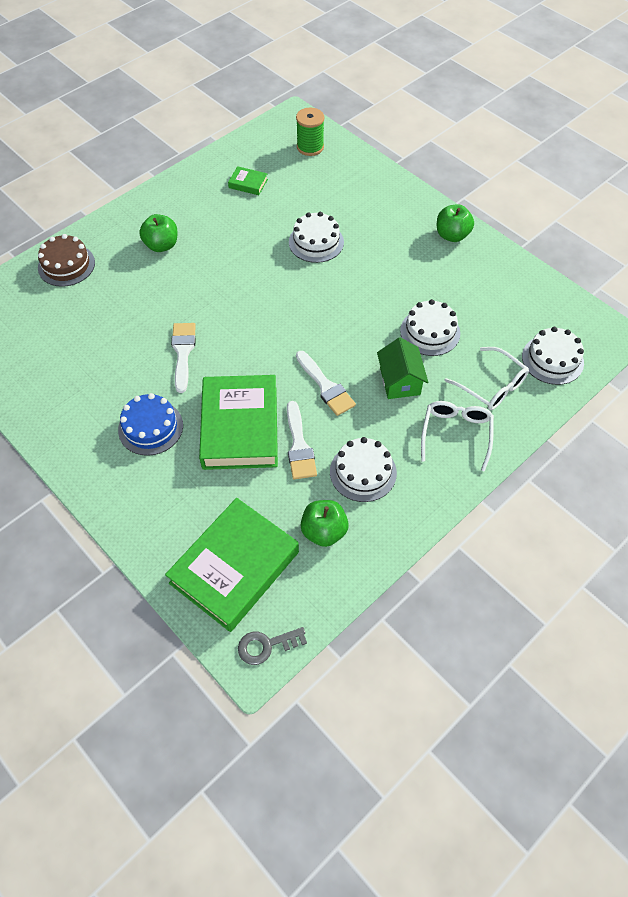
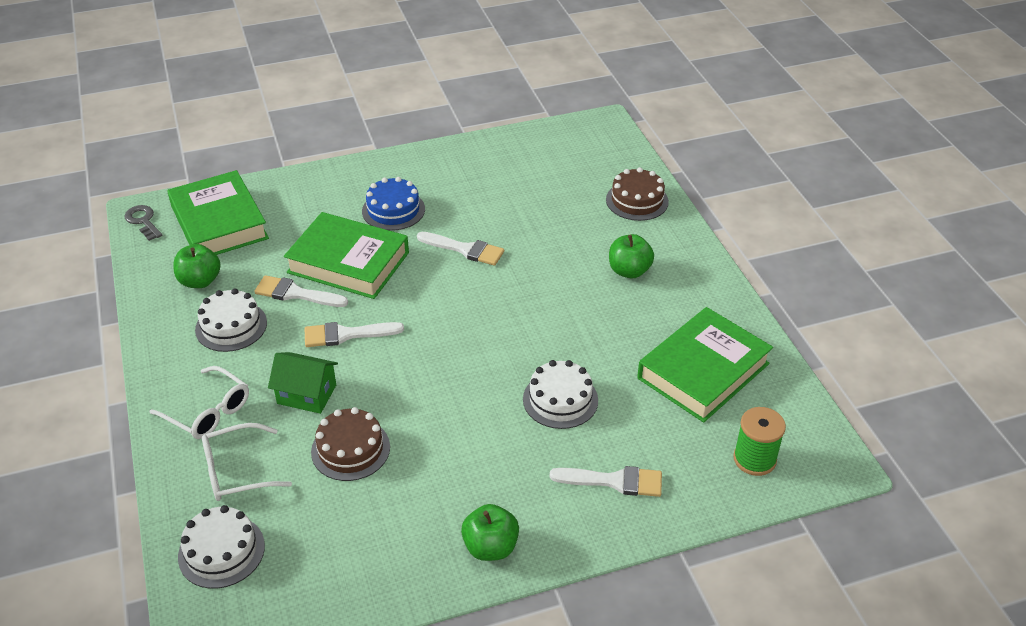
camera: 115 degrees right, 15 degrees down
(248, 183) = (703, 371): green book -> green book, size x2.37
(266, 645) = (143, 221): grey key -> grey key turned 45 degrees counterclockwise
(367, 198) = (614, 481): none -> white brush
(430, 332) = (350, 449): white cake -> brown cake

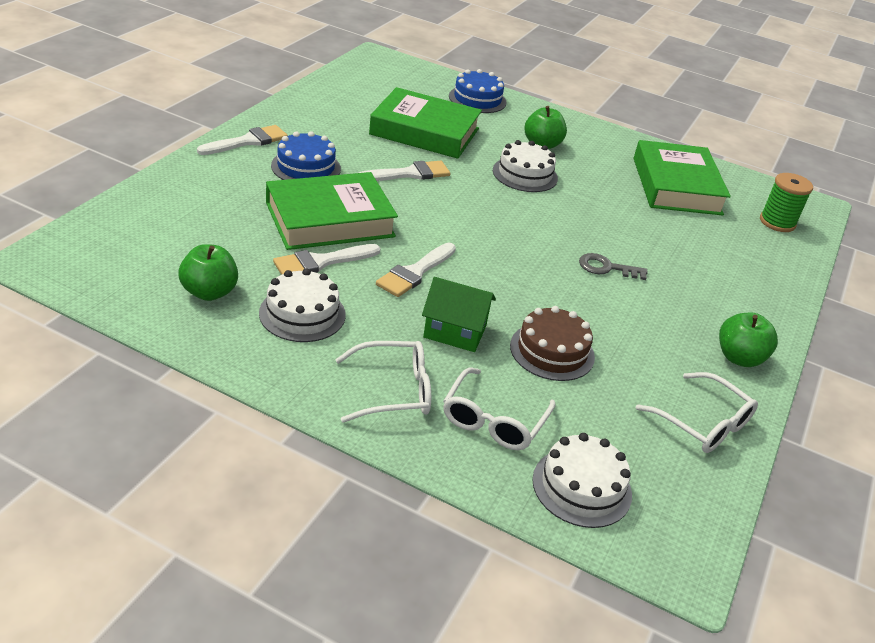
camera: 50 degrees left, 5 degrees down
(143, 221) = (56, 268): grey key -> grey key (606, 268)
(219, 222) = (149, 237): green book -> green book (424, 131)
(307, 394) = (455, 331): green house -> green house turned 45 degrees clockwise
(373, 571) = (702, 423): none -> white glasses
(560, 399) = (629, 243): white cake -> white cake (525, 174)
(614, 481) = (735, 275): white brush -> white brush (248, 141)
(637, 200) = (477, 99): brown cake -> blue cake

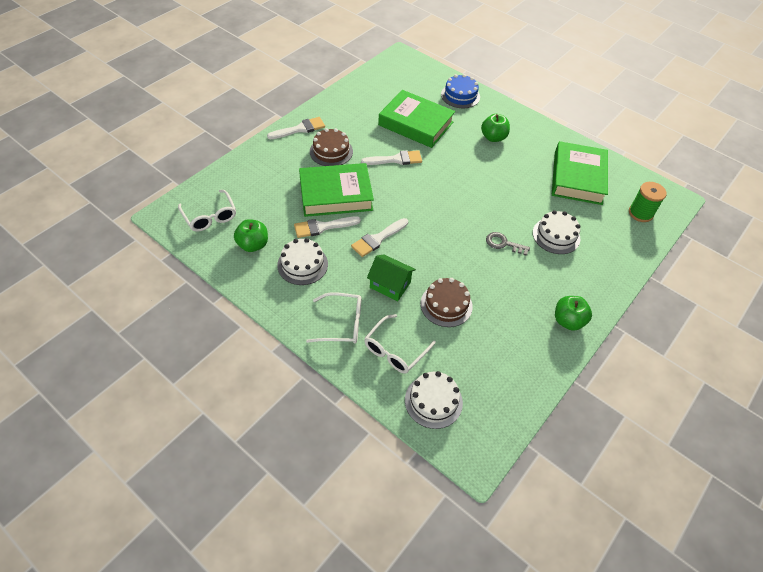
camera: 15 degrees right, 15 degrees up
(306, 167) = (331, 151): blue cake -> brown cake
(525, 174) = (473, 163): white cake -> white cake (556, 235)
(702, 423) = (524, 366): white glasses -> white glasses (210, 216)

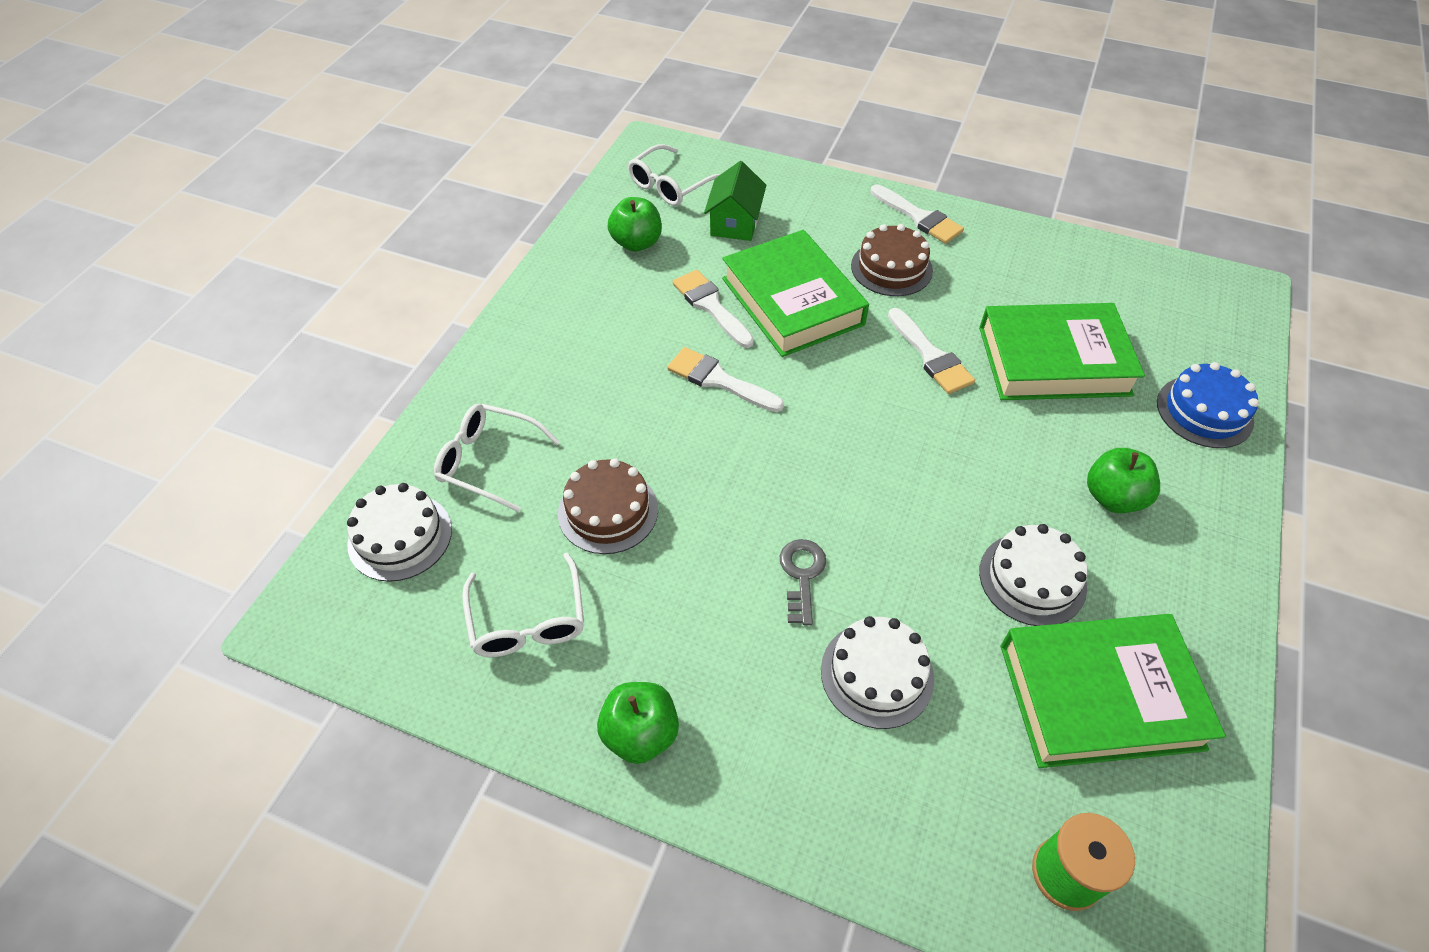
camera: 75 degrees right, 0 degrees up
(302, 264) = (621, 305): white cake -> white cake (1032, 579)
(341, 323) = (522, 381): white glasses -> white glasses (528, 619)
(390, 285) = (623, 422): green house -> green house (735, 223)
(415, 124) = (1053, 360): green book -> green book turned 75 degrees clockwise

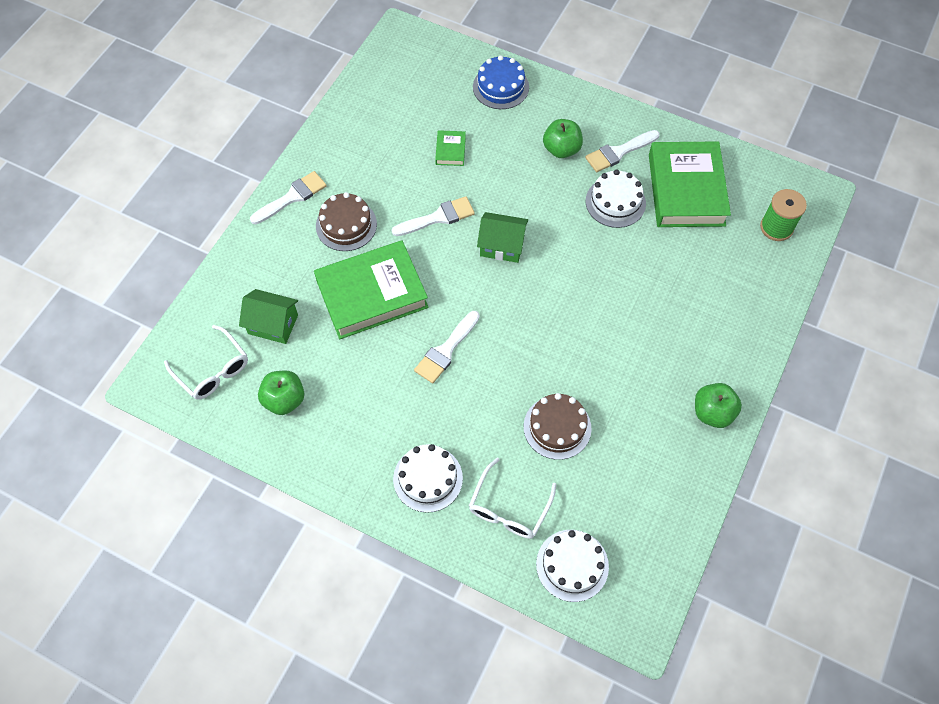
camera: 85 degrees left, 10 degrees up
(528, 619) = (638, 476): white glasses -> none
(711, 306) = (368, 350): white brush -> white brush (618, 152)
(802, 575) = (610, 318): grey key -> none
(877, 674) = (674, 289): white cake -> white cake (428, 478)
(902, 430) = (502, 245): none -> green house
(1053, 360) = (450, 150): green book -> green book, size x0.42

